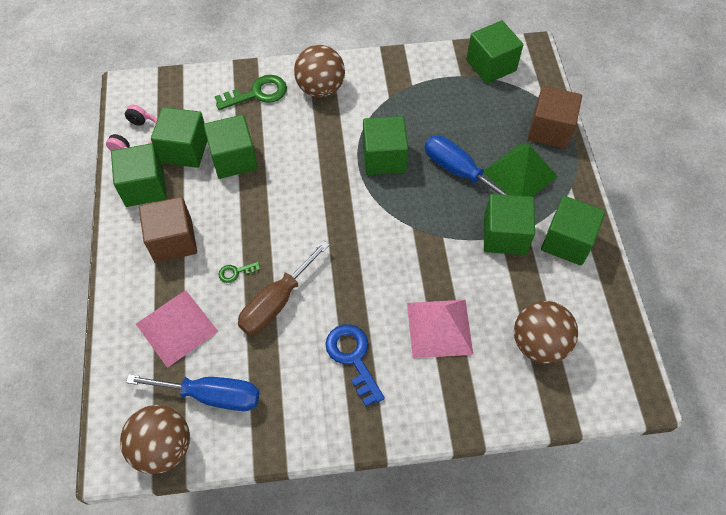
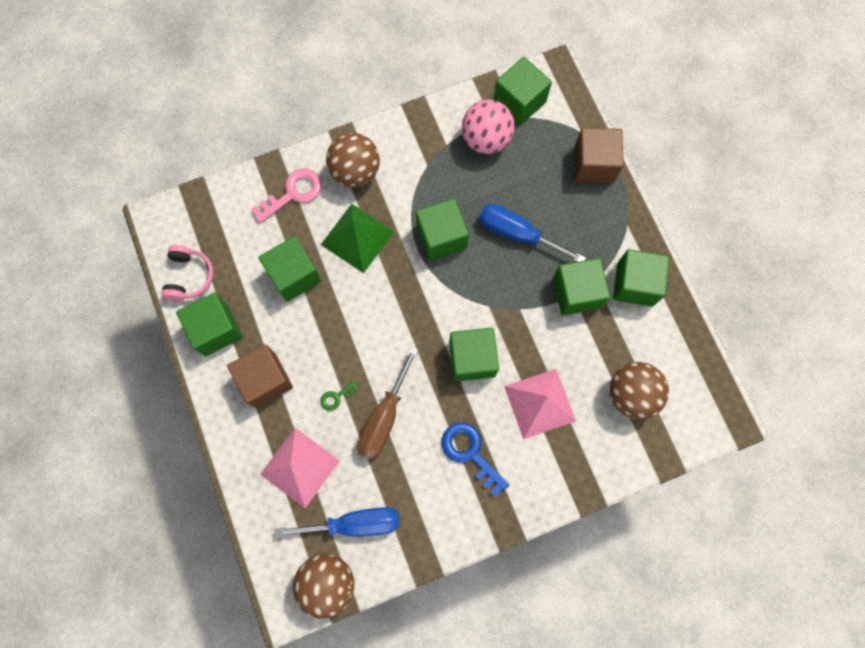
camera: 15 degrees left, 15 degrees up
(185, 150) = (241, 277): green cube -> green cube (472, 359)
(257, 93) = (293, 193): green key -> pink key
(451, 88) = (486, 139): none -> pink ball
(520, 174) = (576, 222): green pyramid -> green pyramid (357, 238)

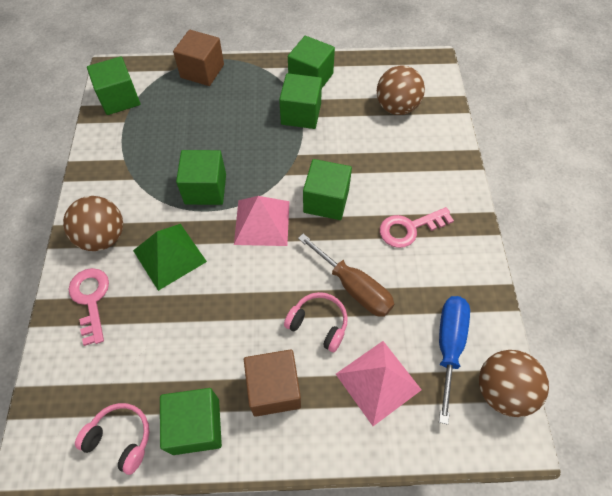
camera: 70 degrees left, 15 degrees down
(294, 275) = (177, 325): green cube -> none
(336, 397) = (318, 324): green key -> pink headphones
(470, 453) = (409, 228): blue key -> pink key
(486, 139) = (137, 130): pink ball -> none
(517, 234) = (232, 135): blue screwdriver -> none
(540, 403) = (382, 166): pink pyramid -> pink pyramid (262, 222)

